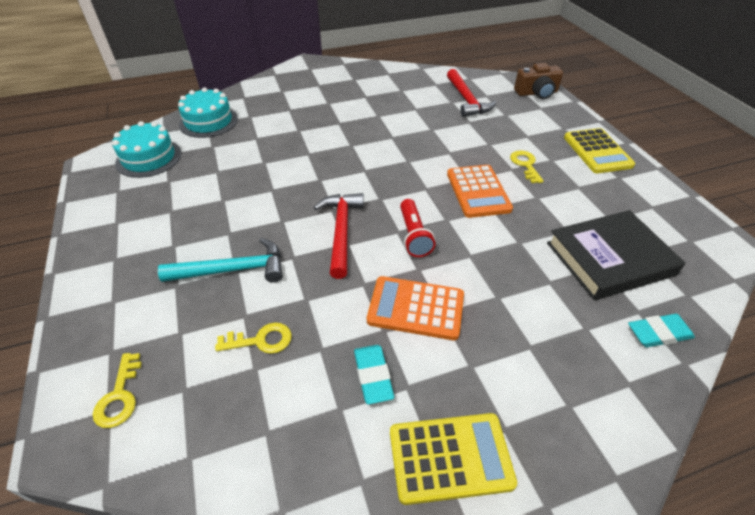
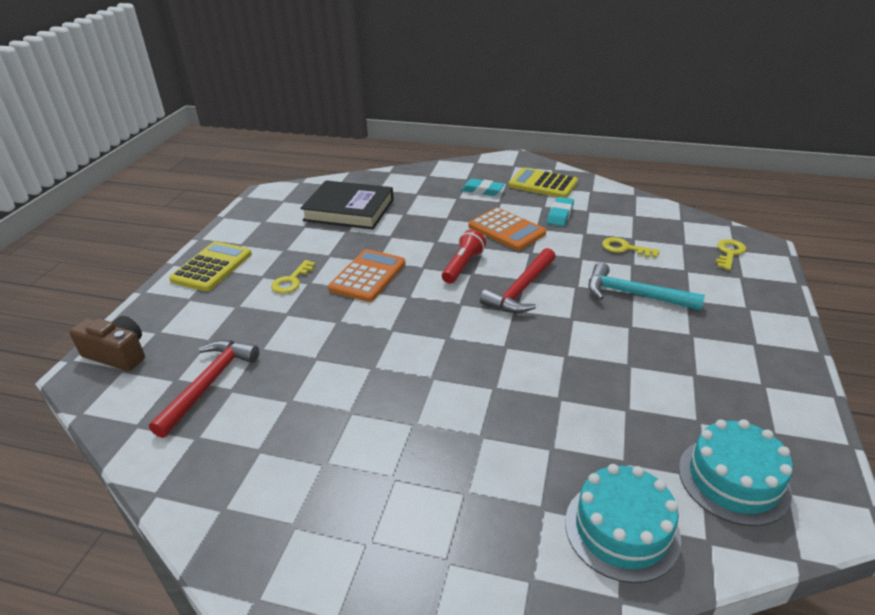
camera: 145 degrees left, 10 degrees down
(658, 333) = (383, 181): turquoise eraser -> turquoise eraser (482, 190)

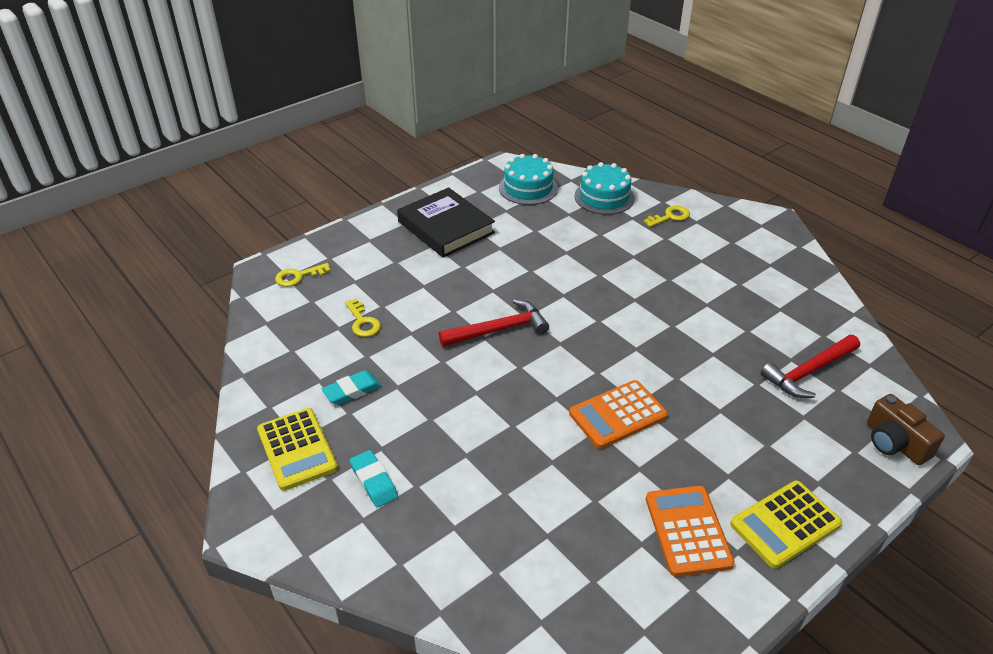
camera: 145 degrees left, 5 degrees up
(291, 281) = (699, 450): yellow key -> yellow key (670, 216)
(349, 210) = (565, 544): black book -> black book (446, 227)
(463, 266) = (519, 379): red flashlight -> none
(506, 230) = (429, 400): orange calculator -> orange calculator (688, 531)
(634, 294) = (423, 283): turquoise hammer -> none

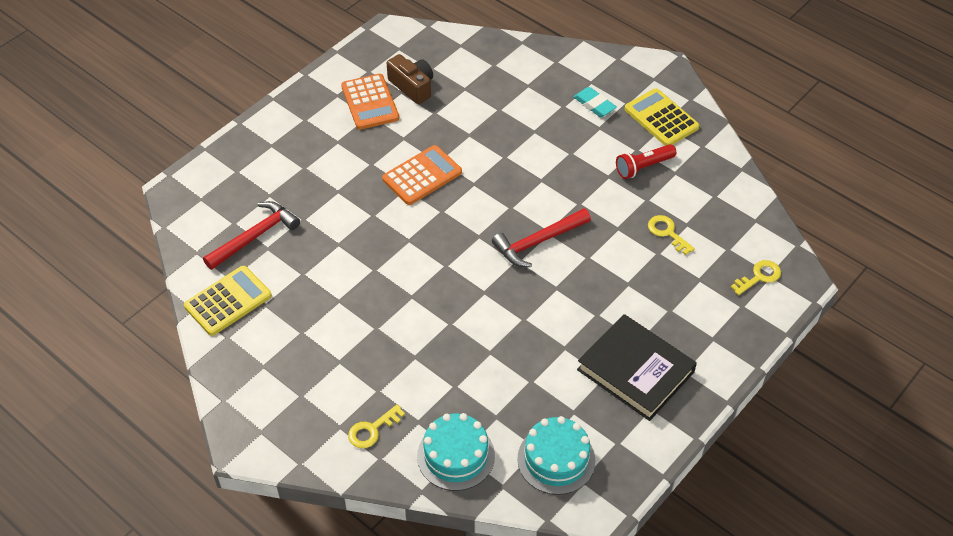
camera: 170 degrees right, 10 degrees up
(352, 391) = (643, 167): turquoise eraser -> red flashlight
(785, 524) = (302, 115): yellow calculator -> yellow calculator (228, 301)
(895, 443) = (202, 182): brown camera -> brown camera (412, 86)

